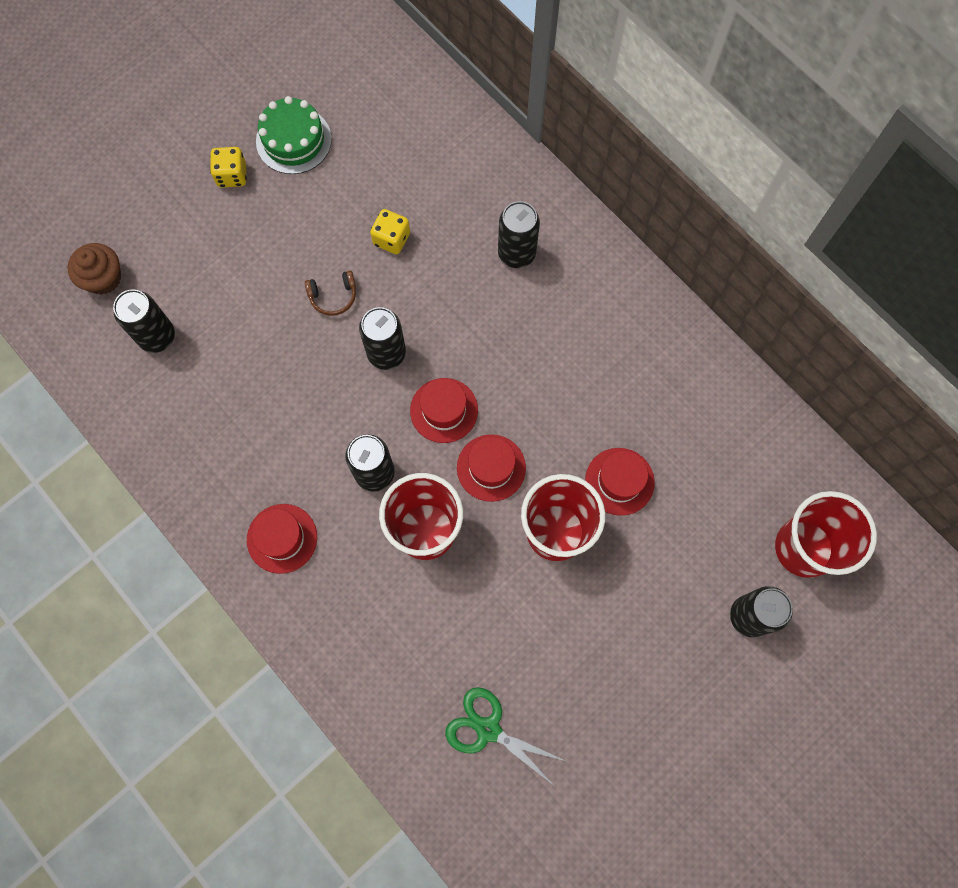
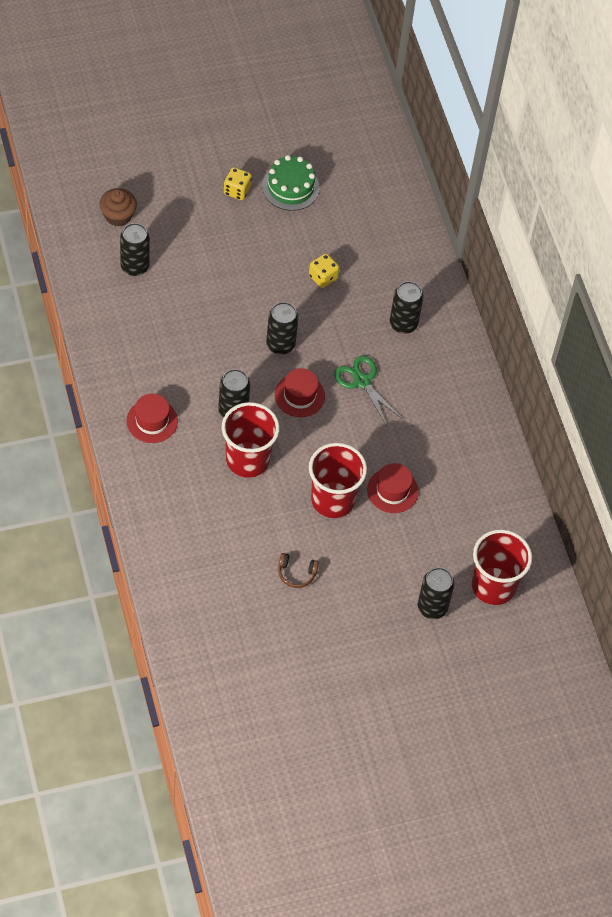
camera: 20 degrees right, 15 degrees down
(333, 296) = (264, 294): brown headphones -> brown headphones (296, 573)
(488, 729) = (223, 589): green scissors -> green scissors (361, 381)
(491, 468) = (311, 443): red hat -> none

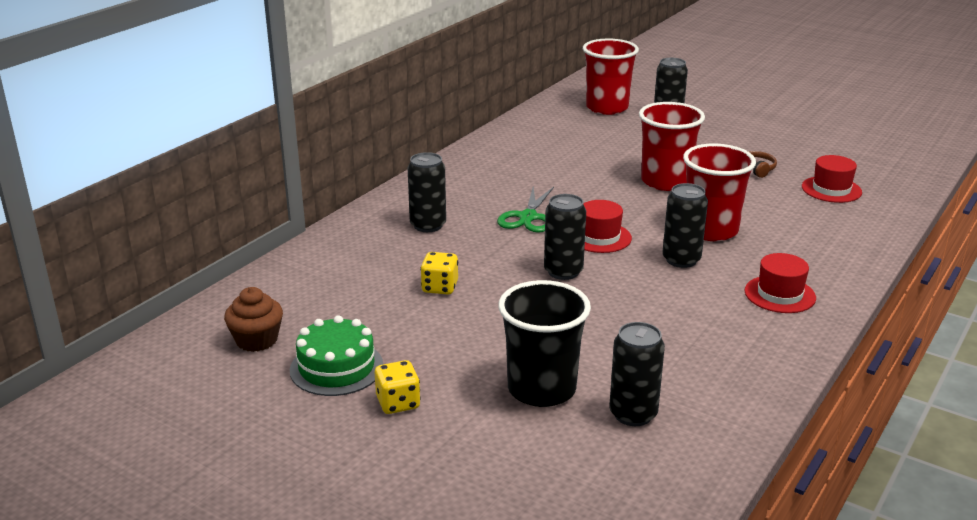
camera: 125 degrees left, 30 degrees down
(118, 216) = (583, 476): brown cupcake -> brown cupcake (257, 340)
(189, 249) = (541, 389): none -> black cup
(392, 490) = (607, 164): red hat -> red hat (831, 189)

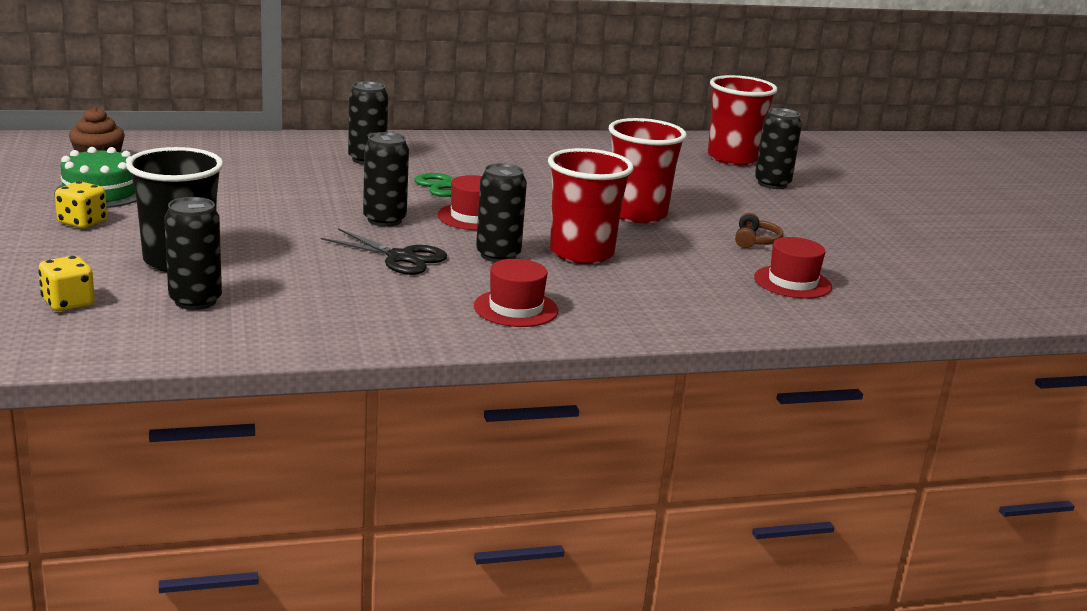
camera: 40 degrees right, 5 degrees down
(440, 287) = (275, 189): yellow dice -> yellow dice (68, 303)
(644, 296) = (401, 258): none -> black scissors

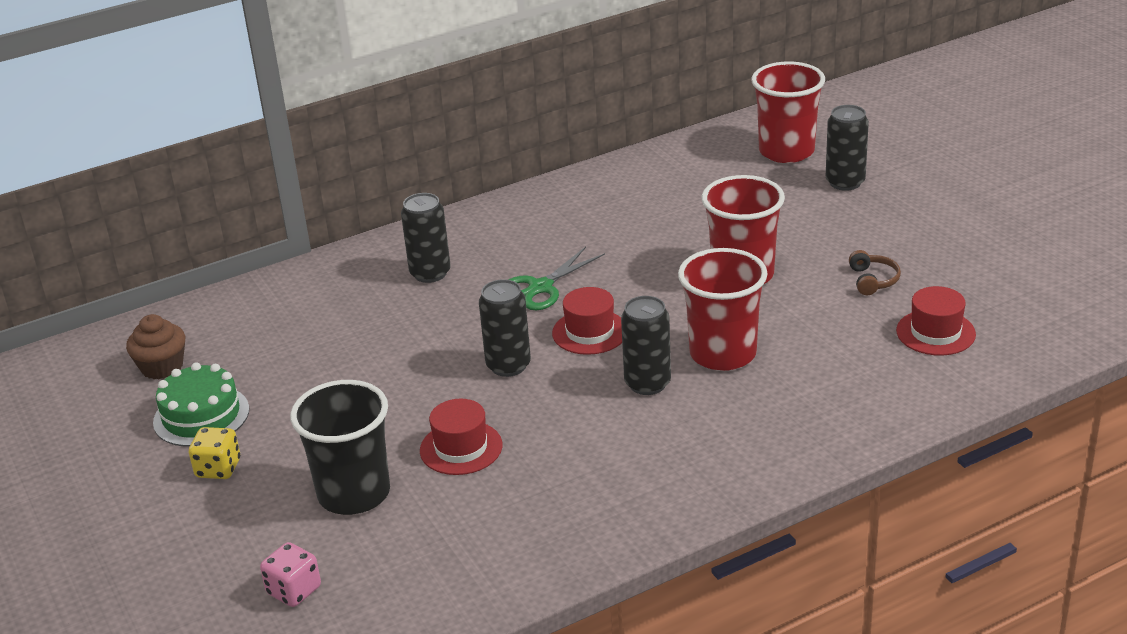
camera: 10 degrees left, 10 degrees up
(68, 303) = (294, 591): yellow dice -> pink dice
(195, 301) = (410, 546): black can -> none
(401, 258) = (559, 418): black scissors -> none
(516, 308) = (708, 456): red hat -> red hat (461, 448)

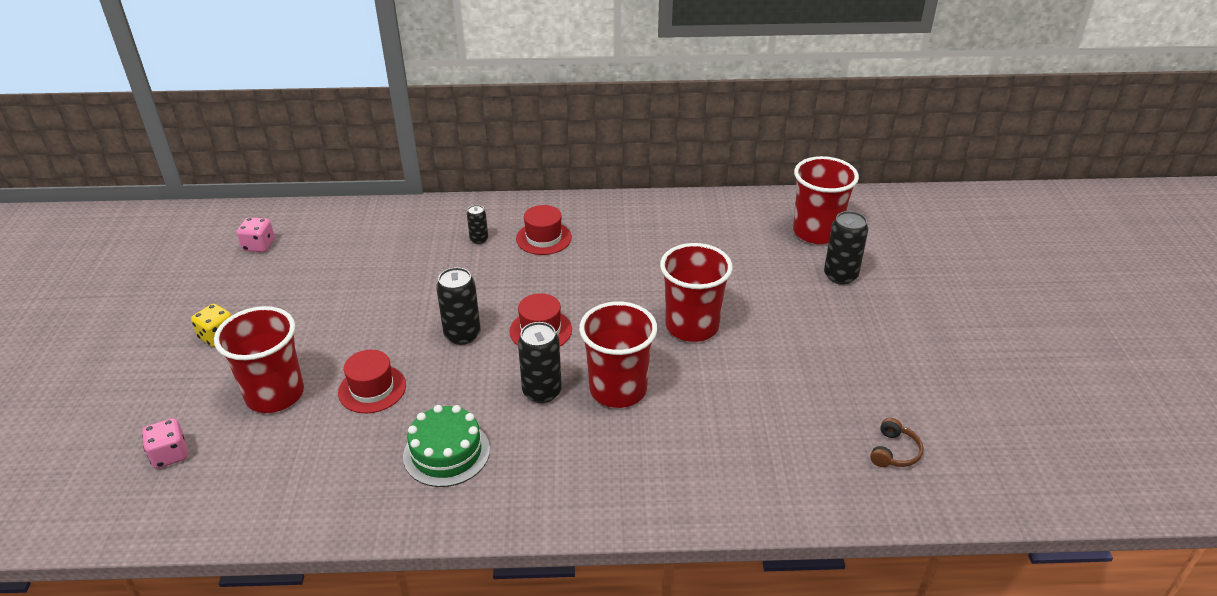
camera: 25 degrees right, 5 degrees up
(162, 367) = (259, 246): brown cupcake -> pink dice
(201, 416) = (246, 292): green cake -> green cake (446, 453)
(354, 494) = (275, 394): black cup -> red cup
(430, 273) = (479, 239): black can -> black can, size x0.57
(540, 288) = (540, 280): green scissors -> none
(873, 280) = (789, 372): brown headphones -> brown headphones (894, 452)
(935, 332) = (801, 442): red hat -> red hat (543, 238)

